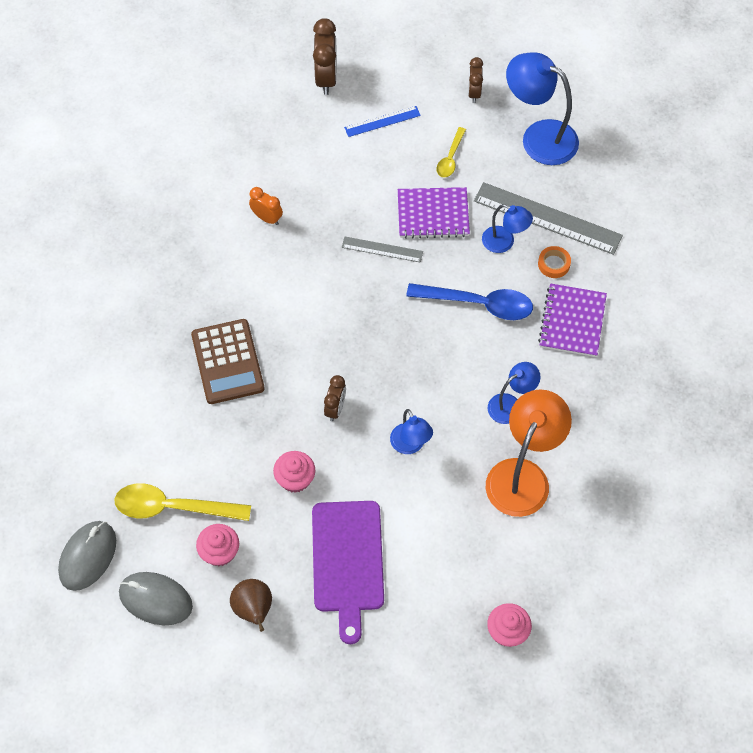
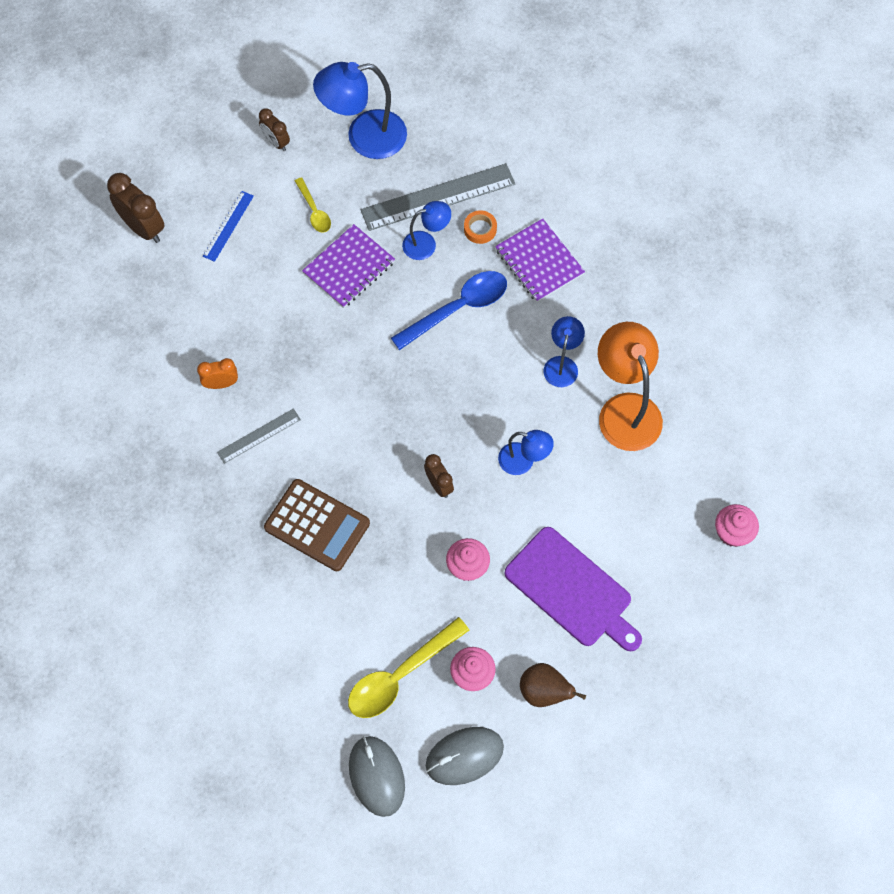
camera: 45 degrees left, 5 degrees up
(382, 249) = (340, 329): grey ruler -> grey ruler (259, 436)

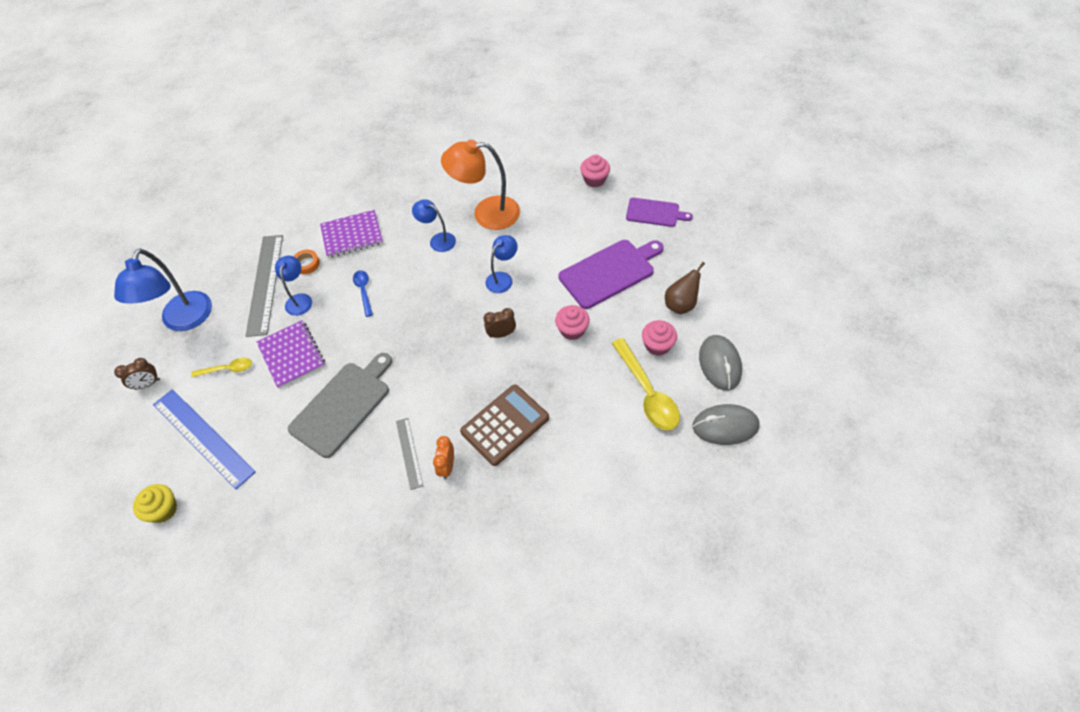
camera: 70 degrees left, 10 degrees down
(143, 228) = (163, 509): brown clock -> yellow cupcake
(221, 383) = (348, 473): orange clock -> orange clock (447, 466)
(228, 226) = (203, 437): blue ruler -> blue ruler, size x1.89
(299, 347) = (343, 406): none -> grey cutting board
(458, 308) = (364, 291): blue spoon -> blue spoon, size x0.55
(695, 627) = (655, 213): none -> purple cutting board

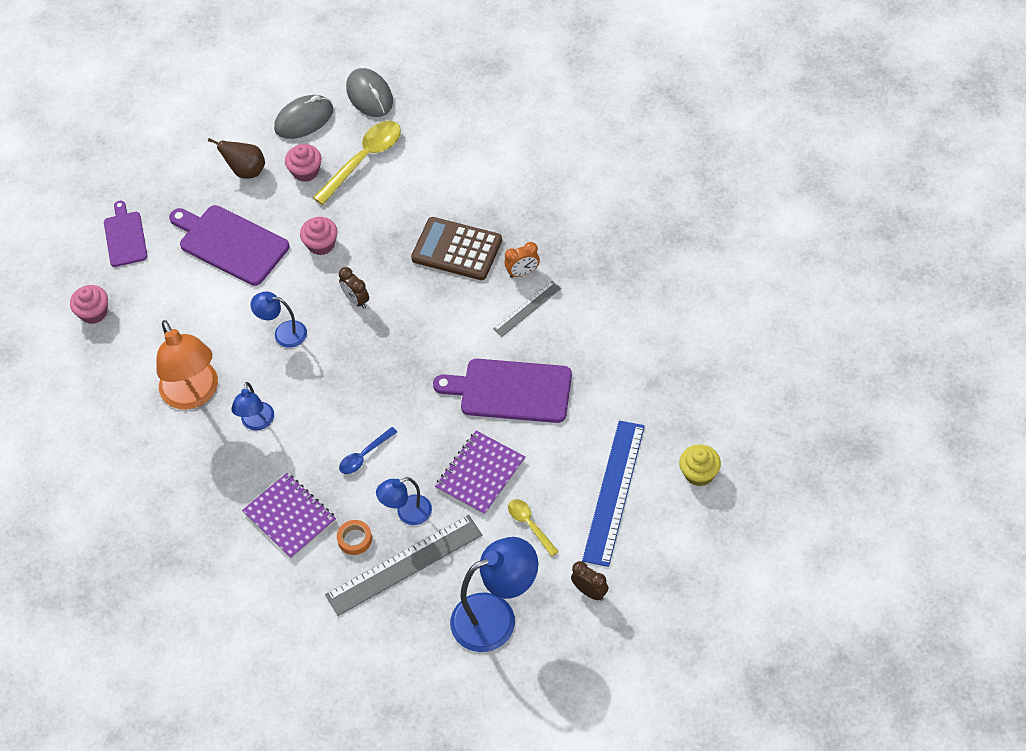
camera: 115 degrees left, 0 degrees up
(343, 406) = (511, 390): grey cutting board -> purple cutting board

